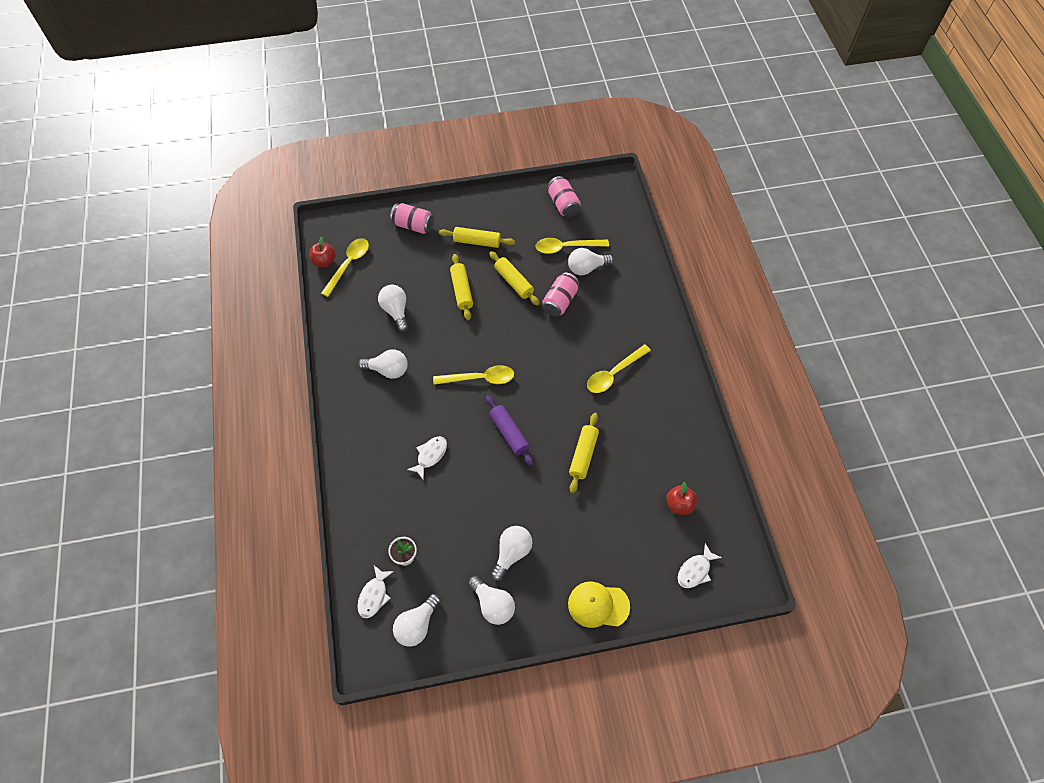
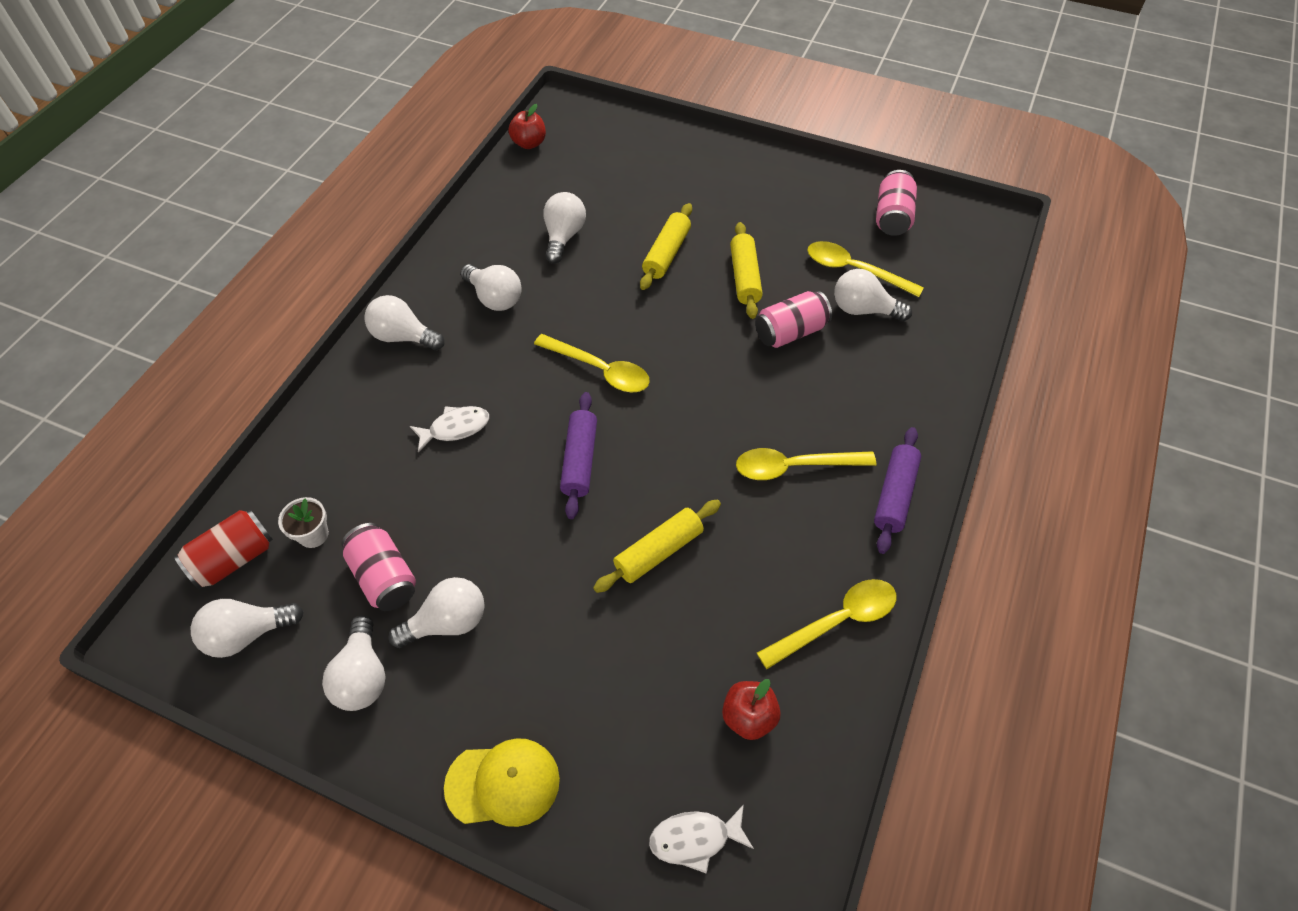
camera: 35 degrees right, 5 degrees down
(348, 265) = (553, 159): yellow spoon -> yellow spoon (836, 621)
(355, 422) = (403, 336): none -> white light bulb
(374, 595) = (234, 559): white fish -> red can
(413, 225) = (669, 153): pink can -> pink can (384, 577)
(477, 242) = (735, 207): yellow rolling pin -> none
(598, 605) = (503, 783): yellow cap -> yellow cap turned 135 degrees clockwise
(668, 360) = (894, 495): none -> purple rolling pin

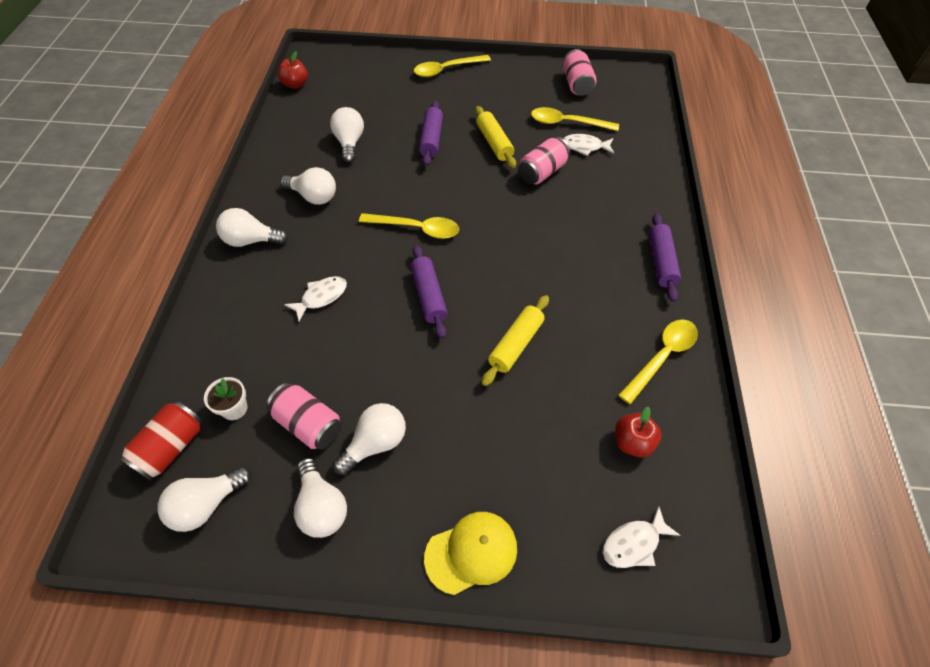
camera: 20 degrees left, 0 degrees up
(666, 254) = (431, 139): yellow rolling pin -> purple rolling pin
(794, 467) = (585, 260): yellow spoon -> yellow spoon (446, 70)
(863, 309) = (585, 147): white light bulb -> white fish

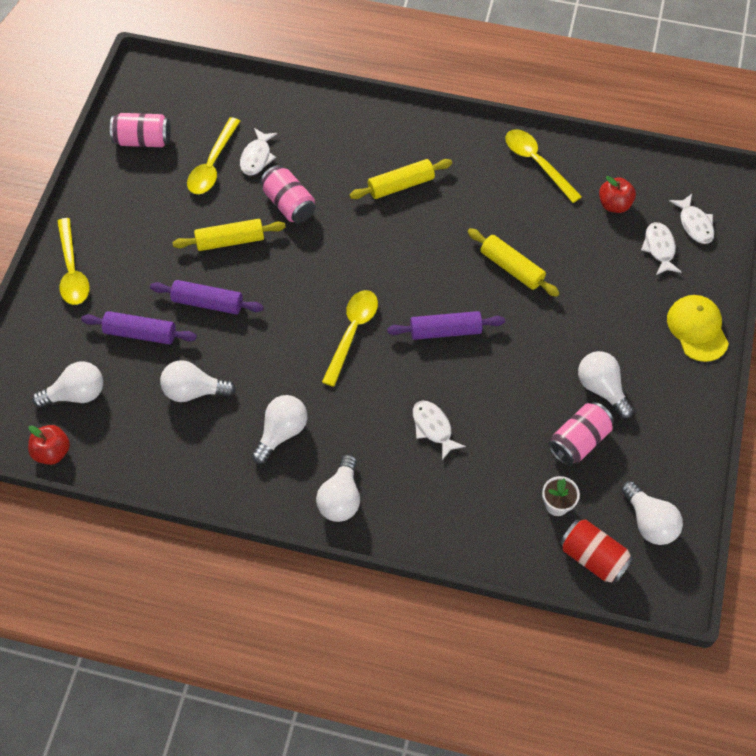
camera: 80 degrees left, 5 degrees up
(321, 507) = (656, 432): white light bulb -> white light bulb (76, 394)
(583, 499) = (659, 248): none -> white fish
(590, 244) = (401, 185): none -> yellow rolling pin
(661, 262) = (432, 135): purple rolling pin -> purple rolling pin (140, 333)

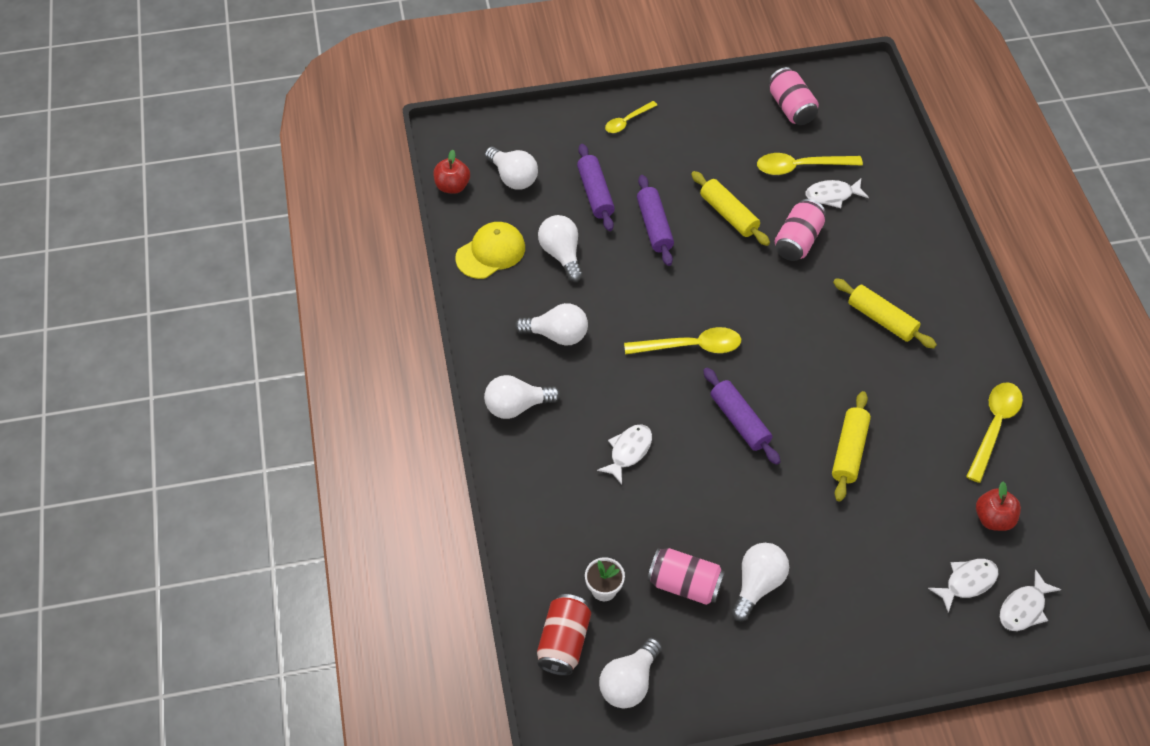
camera: 65 degrees right, 5 degrees down
(72, 270) = (627, 121): yellow spoon -> yellow spoon, size x0.62
(697, 329) = (887, 655): yellow cap -> yellow cap (491, 252)

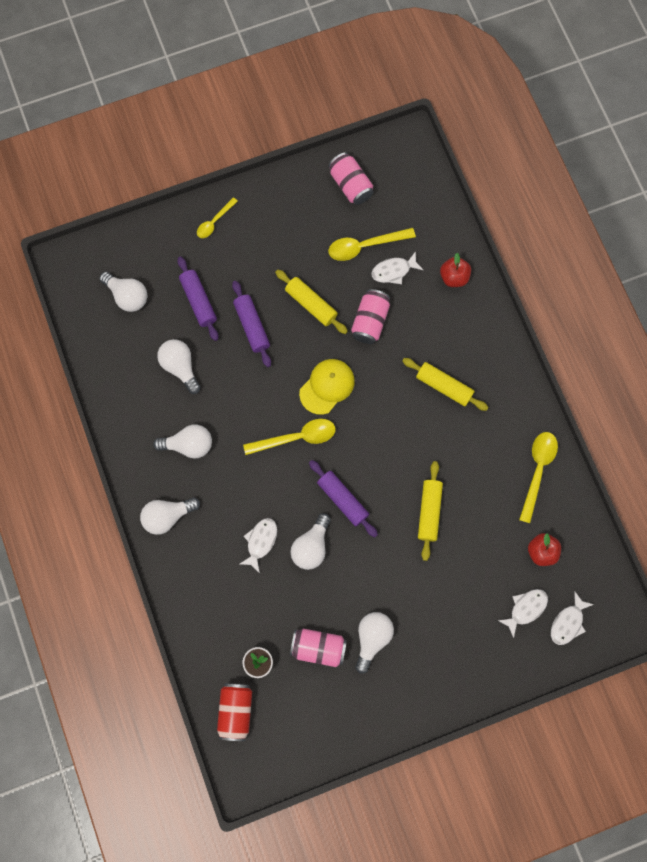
camera: 10 degrees left, 20 degrees up
(452, 186) = (78, 314): red apple -> red apple (454, 277)
(491, 252) = (122, 375): yellow cap -> yellow cap (327, 386)
(629, 682) = (288, 734): white light bulb -> white light bulb (311, 546)

